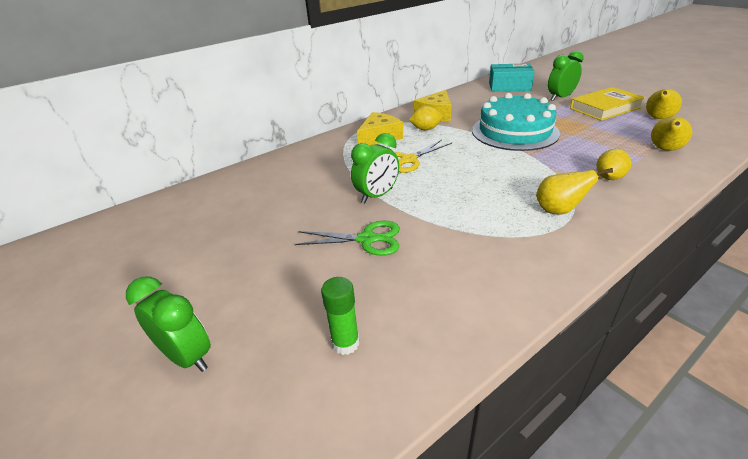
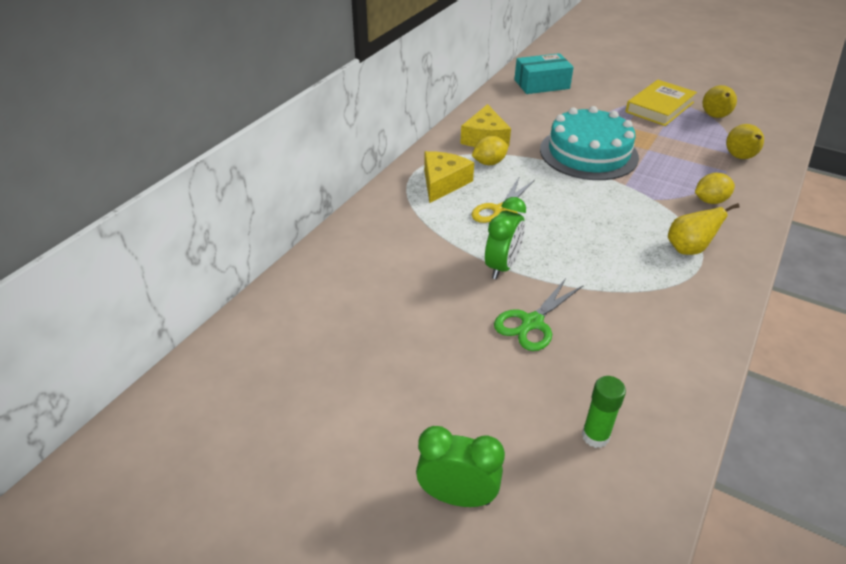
camera: 25 degrees left, 5 degrees up
(367, 239) = (532, 322): green scissors -> green scissors turned 150 degrees clockwise
(560, 98) = (606, 97): green clock -> none
(609, 177) = (710, 201): yellow lemon -> yellow lemon turned 60 degrees clockwise

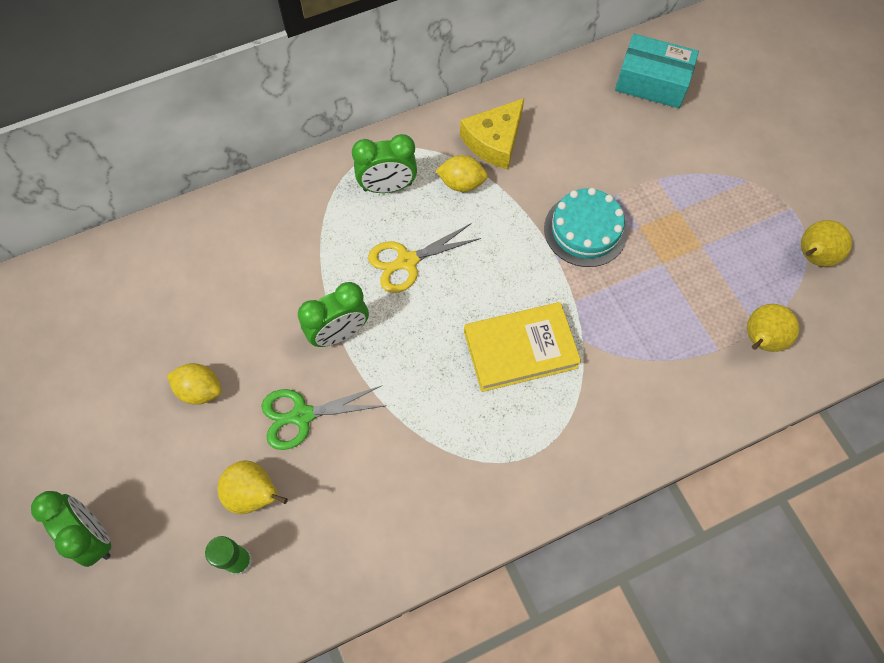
camera: 35 degrees right, 25 degrees up
(443, 183) = (387, 187): yellow cheese -> green clock
(588, 153) = (585, 230): turquoise cake -> turquoise cake, size x0.65
(659, 107) = (758, 201): yellow book -> yellow book (520, 349)
(688, 249) = (542, 428): yellow pear -> yellow pear (254, 494)
(710, 201) = (643, 381): yellow lemon -> yellow lemon (200, 390)

